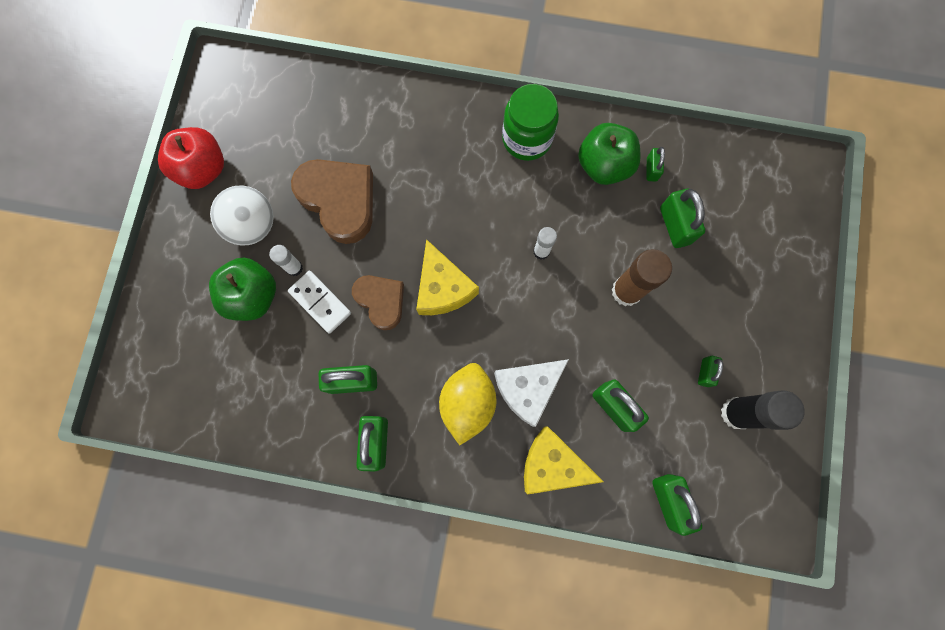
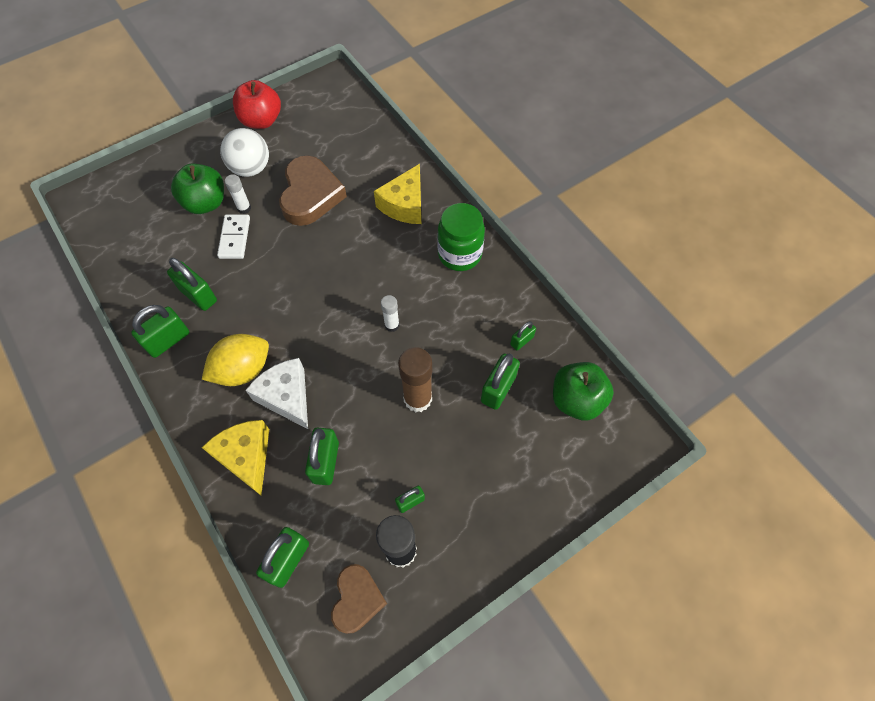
camera: 45 degrees right, 15 degrees down
(381, 301) = (267, 267): brown heart -> brown heart (357, 599)
(442, 288) = (309, 292): yellow cheese -> yellow cheese (404, 205)
(527, 389) = (287, 397): white cheese -> white cheese turned 45 degrees clockwise
(604, 165) = (492, 311): green apple -> green apple (576, 400)

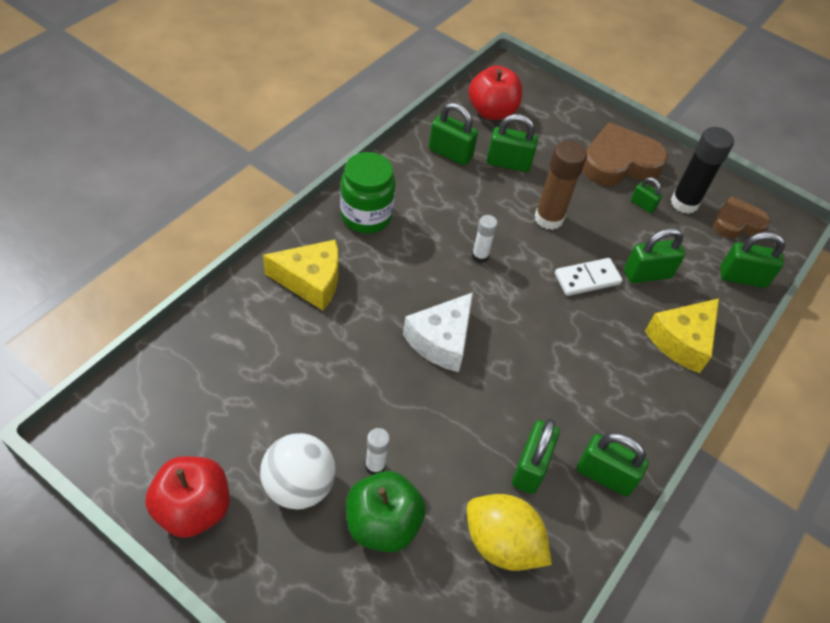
camera: 115 degrees left, 10 degrees down
(235, 238) = (428, 458): white domino -> white domino (587, 278)
(243, 370) = (598, 378): yellow lemon -> yellow lemon (501, 544)
(287, 397) = (604, 326): white cheese -> white cheese (441, 340)
(310, 195) = (326, 389): brown heart -> brown heart (619, 162)
(521, 341) = (450, 153): green padlock -> green padlock, size x1.75
(576, 400) = (492, 111): green apple -> red apple

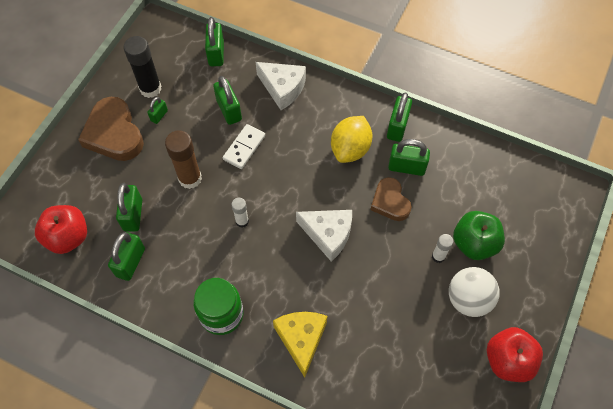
camera: 95 degrees left, 10 degrees up
(501, 544) = (461, 176): yellow lemon -> yellow lemon (350, 149)
(587, 278) = (244, 147): white domino -> white domino turned 60 degrees clockwise
(682, 341) = (282, 88): yellow cheese -> white cheese
(737, 223) = (163, 56): brown heart -> brown heart (390, 202)

